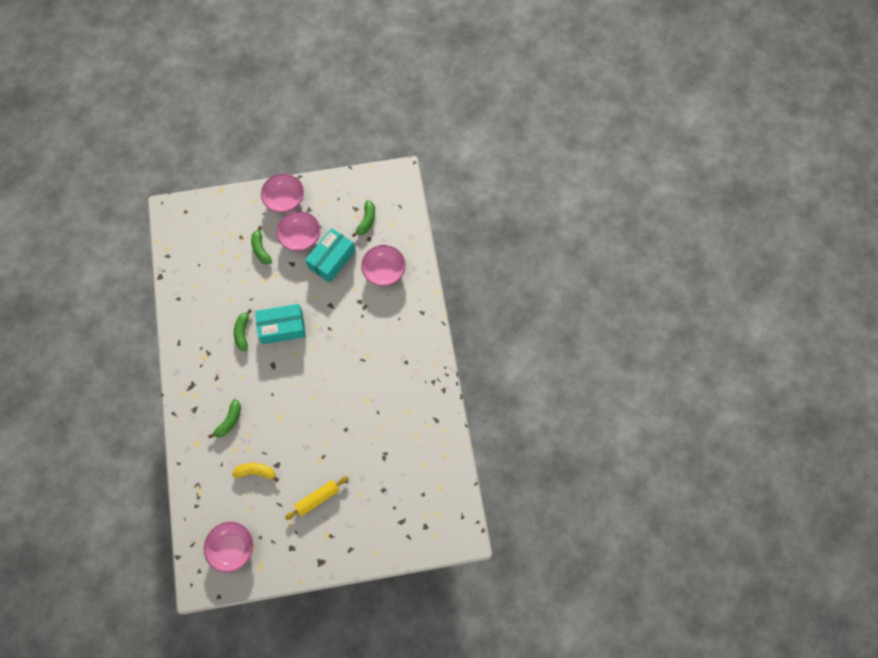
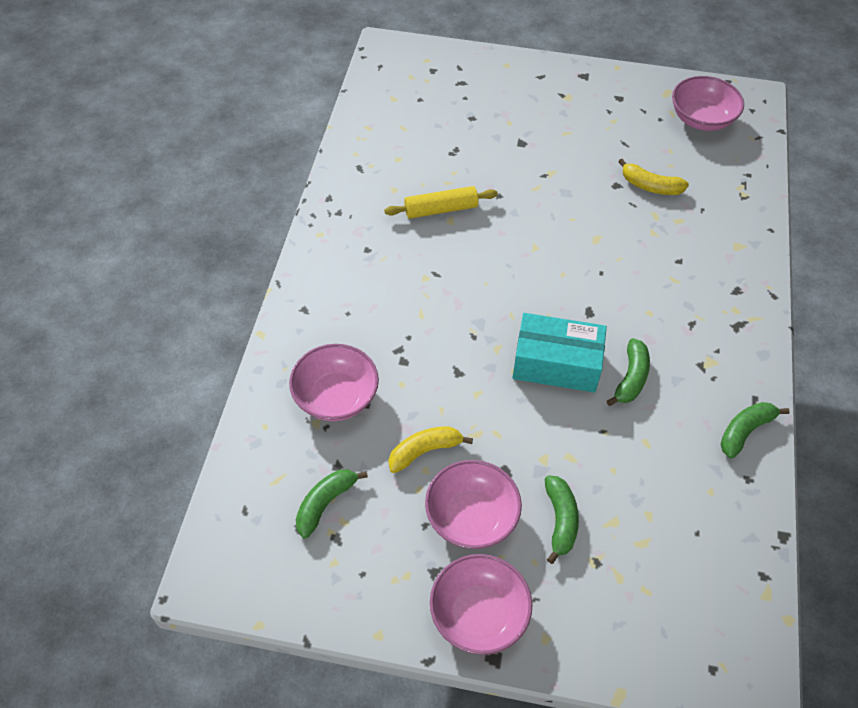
camera: 160 degrees left, 15 degrees down
(229, 421) = (680, 257): green banana -> green banana (745, 431)
(317, 498) = (567, 134): yellow rolling pin -> yellow rolling pin (441, 209)
(332, 259) = (425, 451): turquoise box -> yellow banana

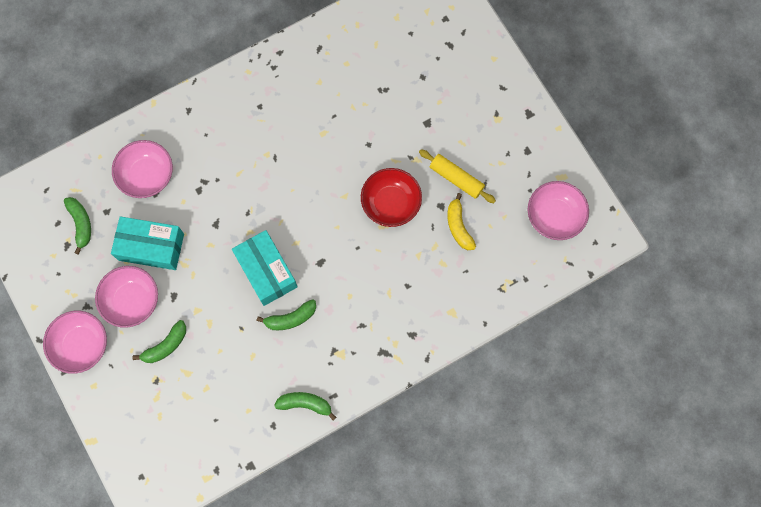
camera: 50 degrees right, 20 degrees up
(325, 503) = (81, 224): green banana -> green banana turned 75 degrees clockwise
(425, 451) = (151, 247): yellow banana -> turquoise box
(441, 209) = (327, 121): yellow rolling pin -> yellow rolling pin (456, 178)
(578, 218) = (391, 203): none -> red bowl

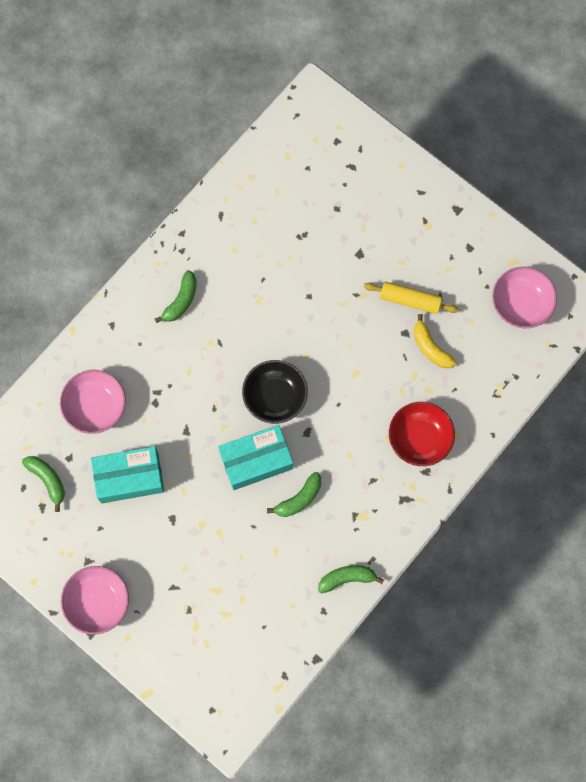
camera: 20 degrees left, 0 degrees up
(131, 300) = (131, 538): pink bowl -> none
(165, 346) = (184, 571): green banana -> green banana (181, 301)
(266, 271) = (256, 460): turquoise box -> turquoise box turned 60 degrees counterclockwise
(304, 221) = (275, 396): none -> black bowl
(391, 203) = (354, 348): red bowl -> red bowl (419, 438)

